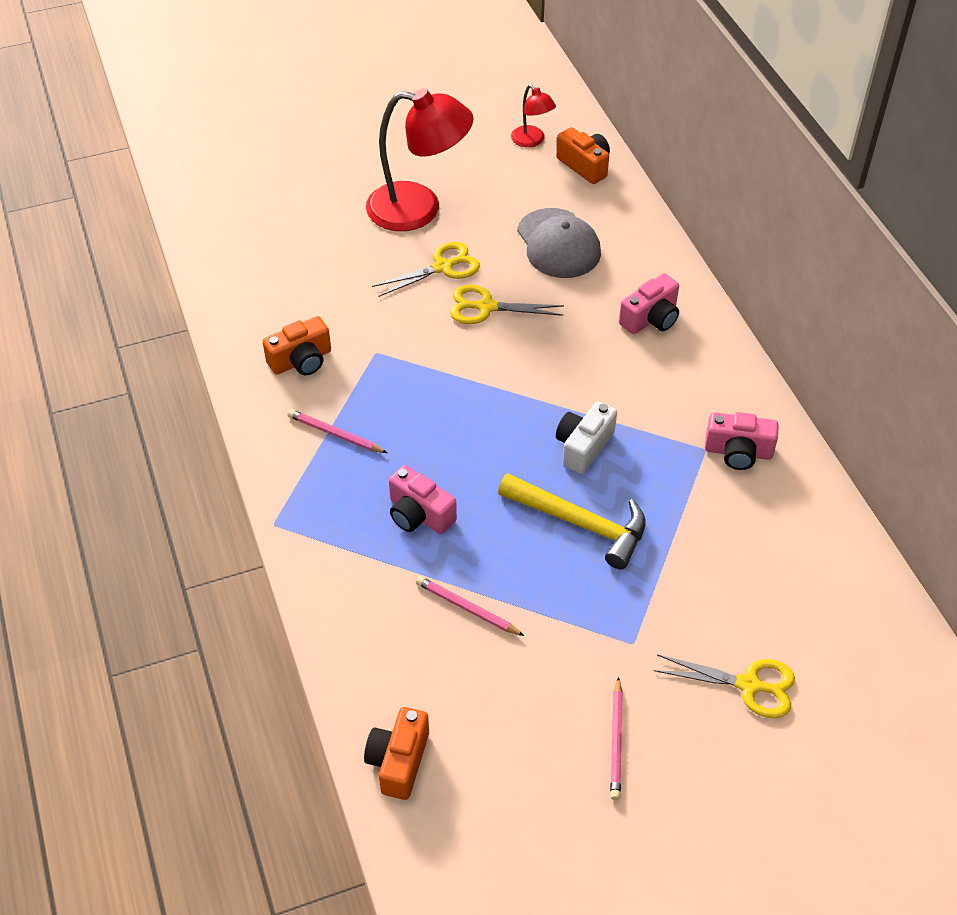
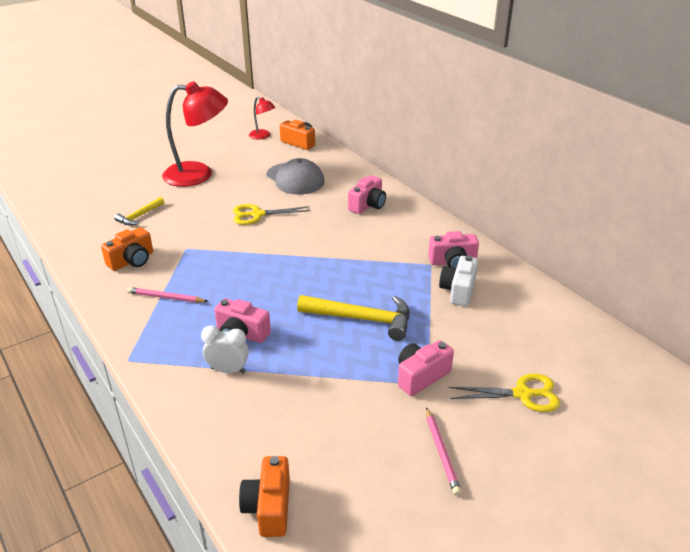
camera: 15 degrees left, 15 degrees down
(323, 278) = (139, 216): none -> yellow hammer
(391, 566) = (228, 370): none -> white clock
(443, 267) = (222, 199): yellow scissors -> none
(467, 608) = (295, 386): pink pencil -> none
(583, 446) = (348, 276): white camera -> white camera (458, 290)
(628, 629) = (421, 376): none -> pink camera

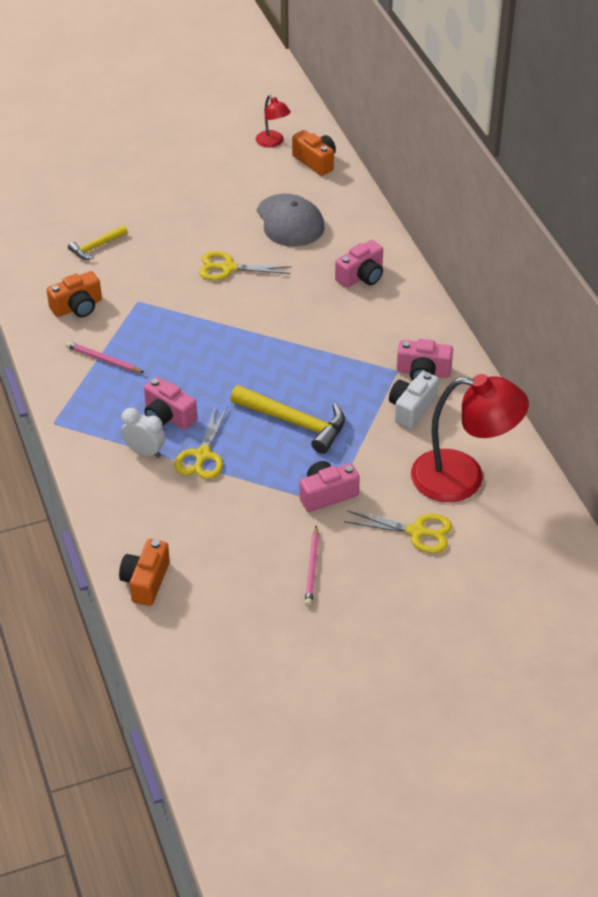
camera: 15 degrees right, 10 degrees up
(198, 174) = (177, 194): red lamp -> red lamp (463, 478)
(286, 363) = (202, 455): none -> yellow scissors

